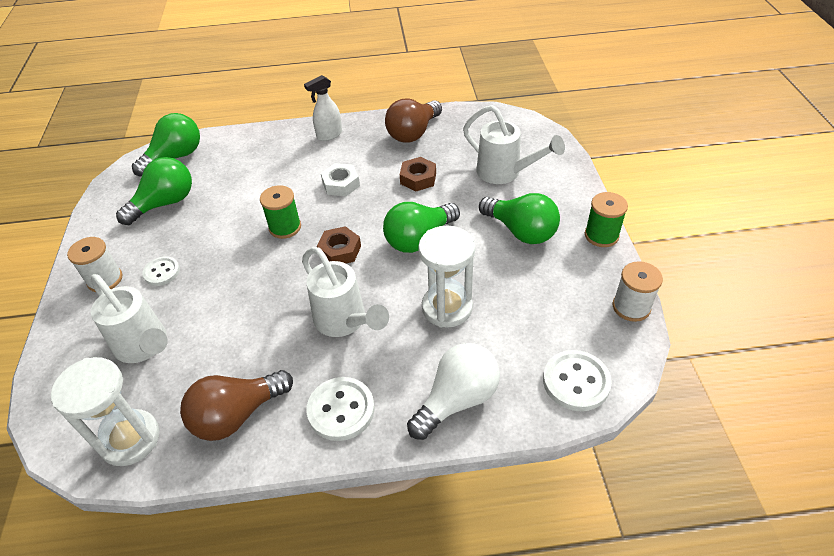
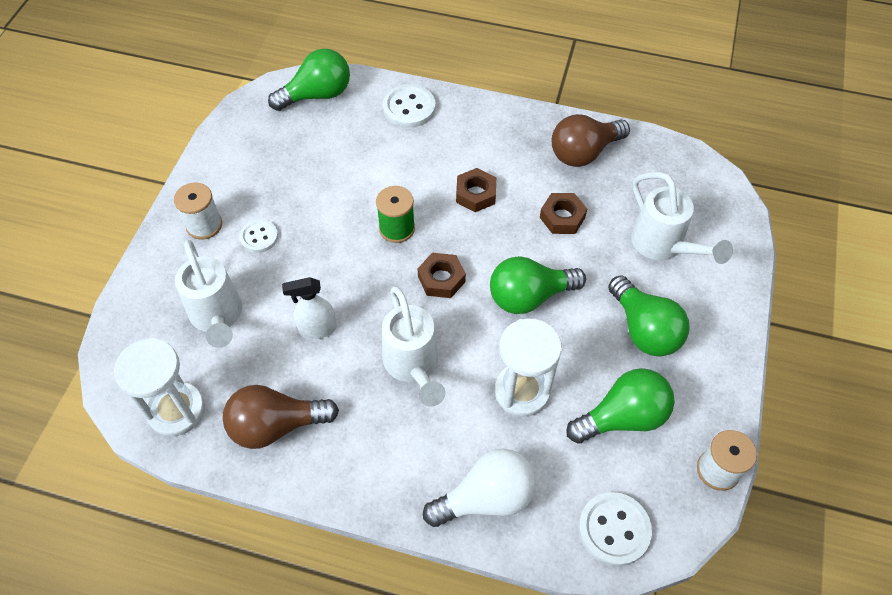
camera: 20 degrees right, 10 degrees up
(165, 203) = (288, 152): green light bulb -> green light bulb (622, 417)
(329, 135) = (489, 122): white spray bottle -> white spray bottle (317, 329)
(341, 184) = (476, 194): white nut -> brown nut
(341, 410) = (372, 461): white button -> white button (409, 108)
(601, 235) = (732, 370): green spool -> none

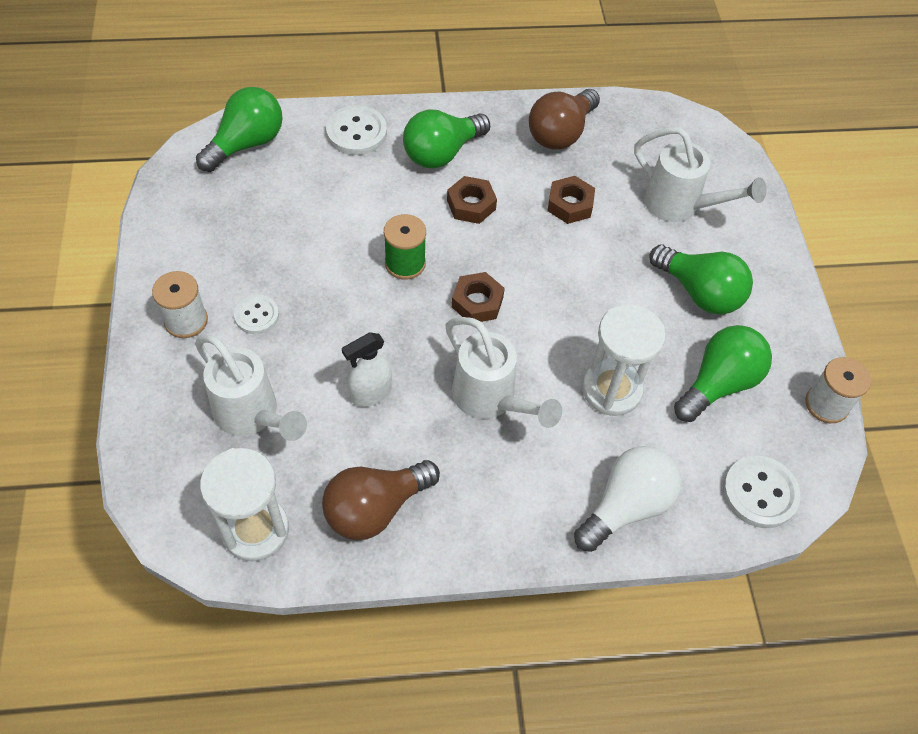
camera: 25 degrees left, 0 degrees up
(529, 296) = (574, 293): green light bulb -> green light bulb (442, 153)

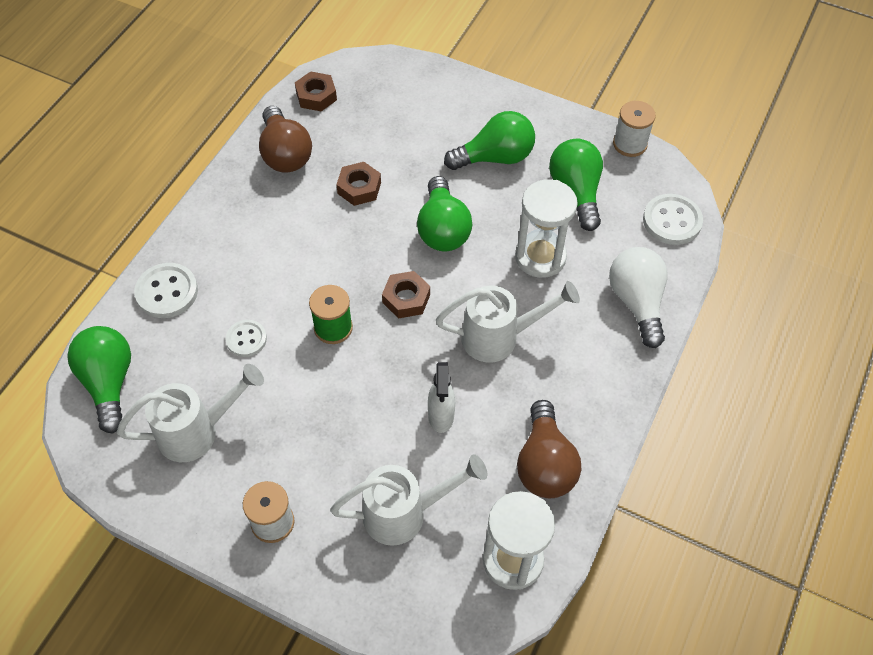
camera: 55 degrees left, 0 degrees up
(256, 315) = (307, 463): white button -> white button (246, 339)
(442, 153) = (240, 243): green light bulb -> green light bulb (442, 229)
(471, 205) = (309, 252): brown nut -> brown nut (316, 96)
(680, 206) = (412, 122): white watering can -> white watering can (198, 431)

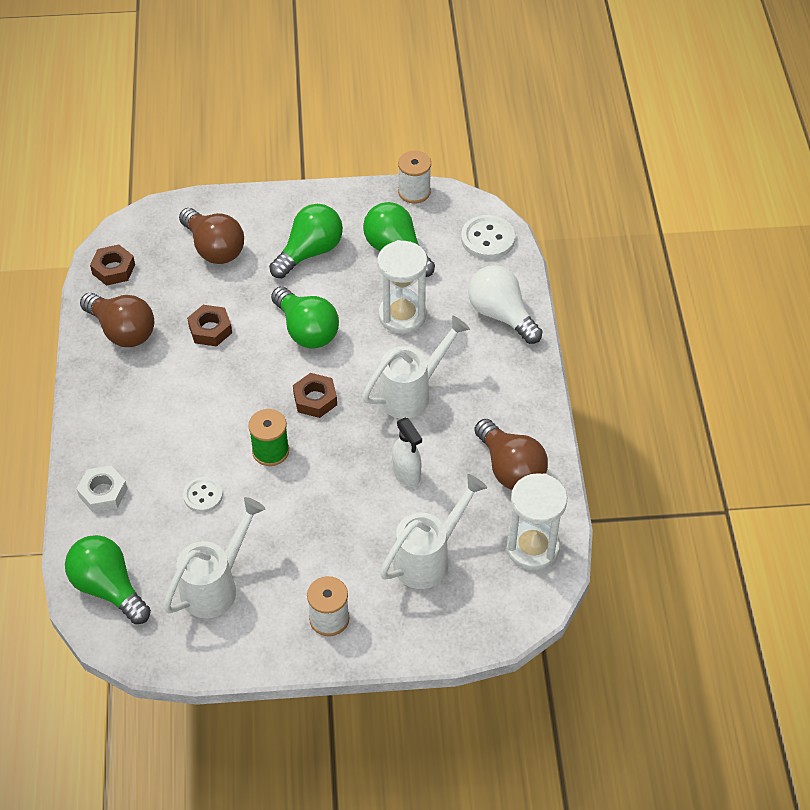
camera: 30 degrees left, 5 degrees down
(167, 292) = (103, 493): white button -> white nut
(413, 116) = (214, 248): none -> brown light bulb

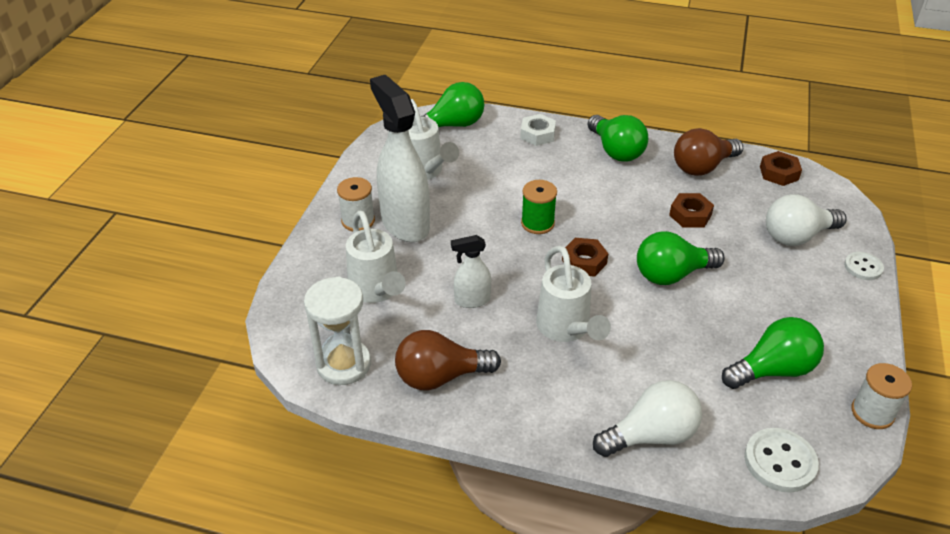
camera: 110 degrees right, 10 degrees down
(203, 496) = (510, 180): white button -> white button (863, 267)
(214, 248) = (797, 236): brown light bulb -> white light bulb
(310, 252) = (781, 300): green light bulb -> green light bulb (616, 151)
(316, 571) = (405, 223): none -> white spray bottle
(402, 315) = (673, 349): white hourglass -> none

